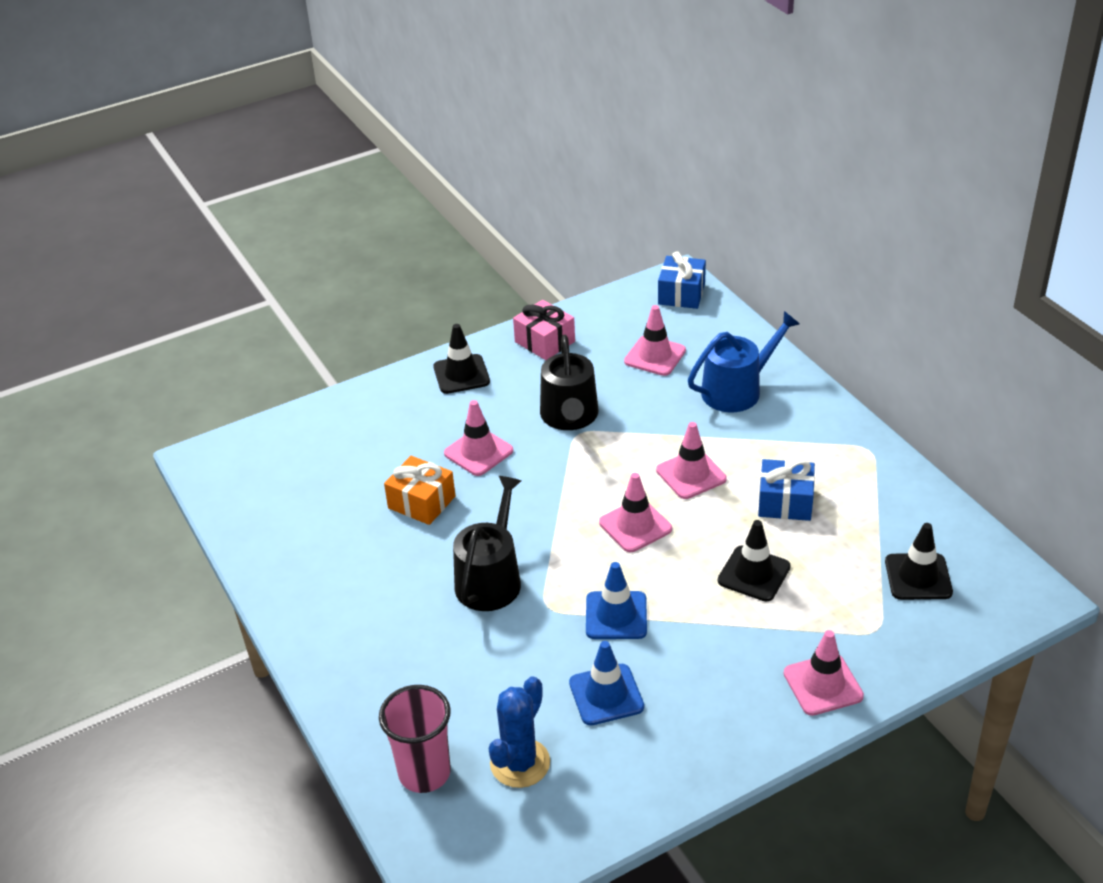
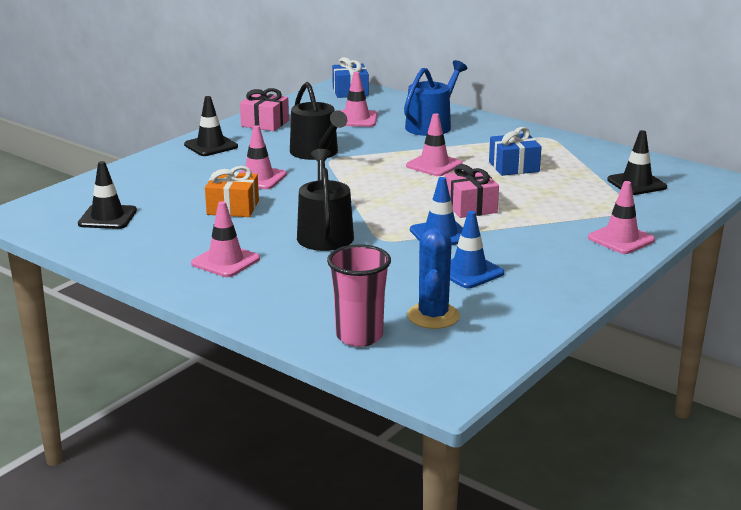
camera: 25 degrees left, 15 degrees down
(635, 526) = (415, 193): pink traffic cone -> pink traffic cone (225, 261)
(683, 570) = (470, 207): none -> pink gift
(754, 574) = (523, 200): black traffic cone -> black traffic cone (107, 217)

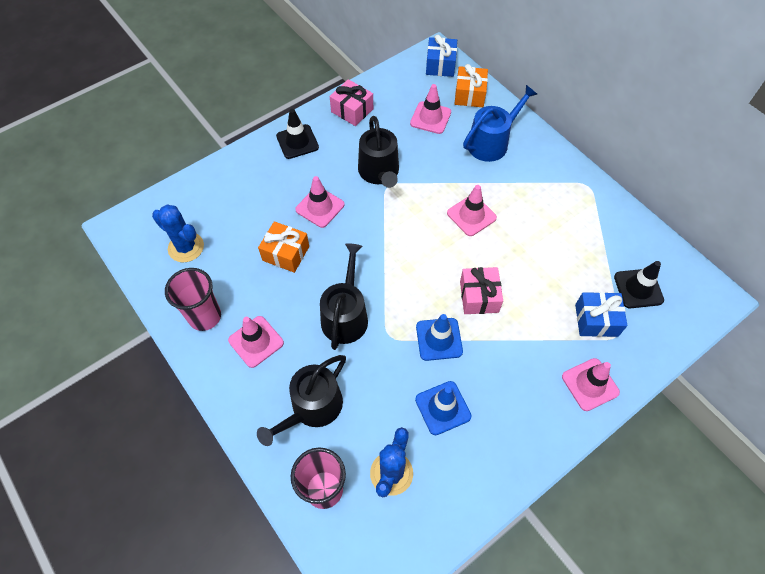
camera: 15 degrees right, 35 degrees up
(107, 217) = (186, 247): black traffic cone -> blue cactus
(153, 254) = (205, 316): none -> pink cup
(316, 291) = (312, 408): none -> black watering can
(392, 103) = (469, 95): none -> orange gift
(514, 167) = (539, 234): blue gift -> blue gift (596, 320)

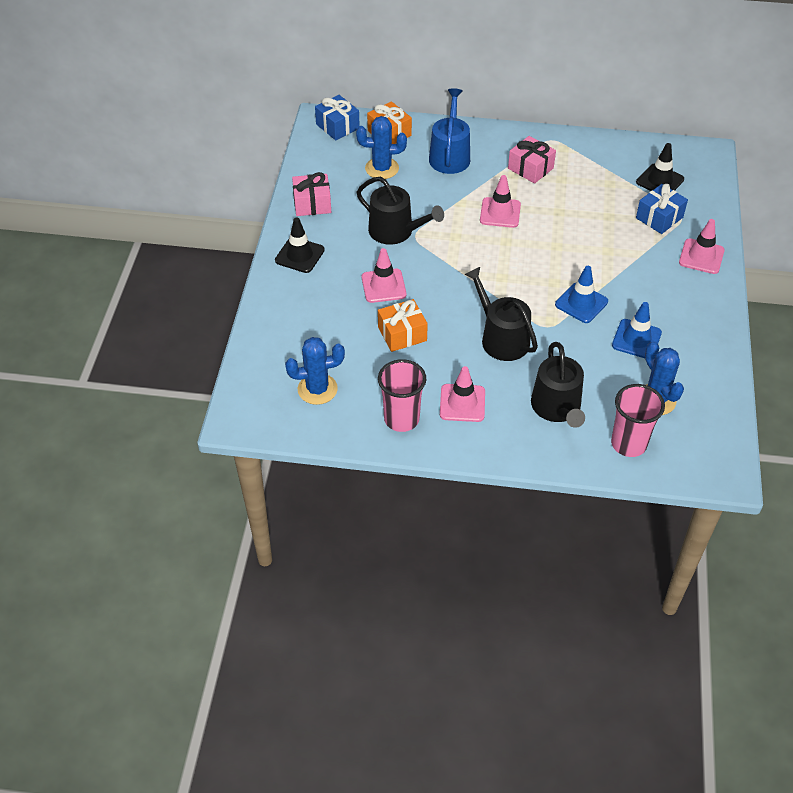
camera: 45 degrees left, 10 degrees down
(430, 118) = (382, 168): pink traffic cone -> blue cactus
(479, 296) = (572, 258): pink gift -> pink gift (530, 168)

